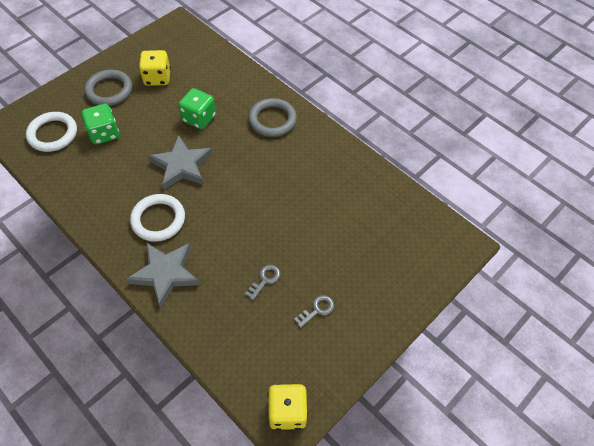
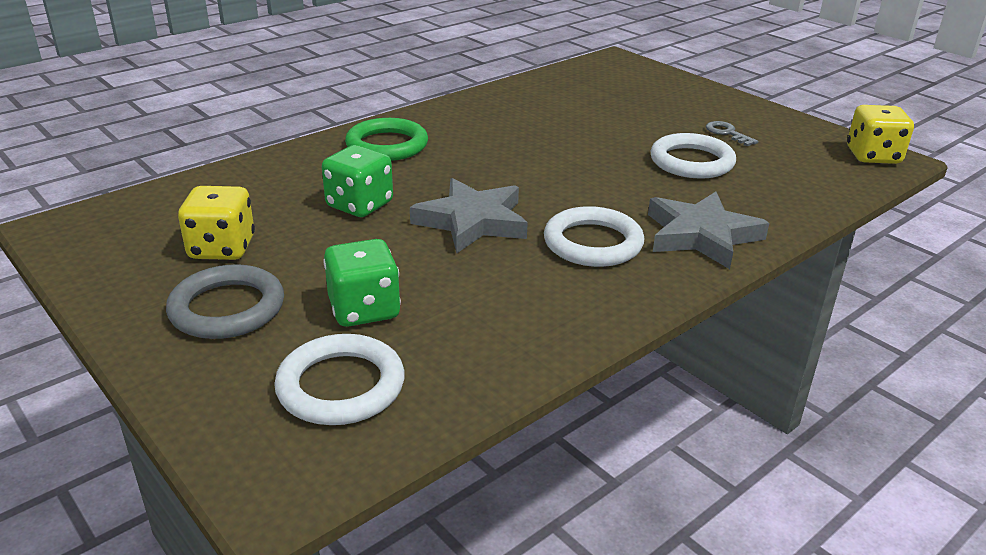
camera: 85 degrees left, 25 degrees down
(265, 280) = (691, 162): grey key -> white ring
(272, 120) = (387, 145): grey ring -> green ring

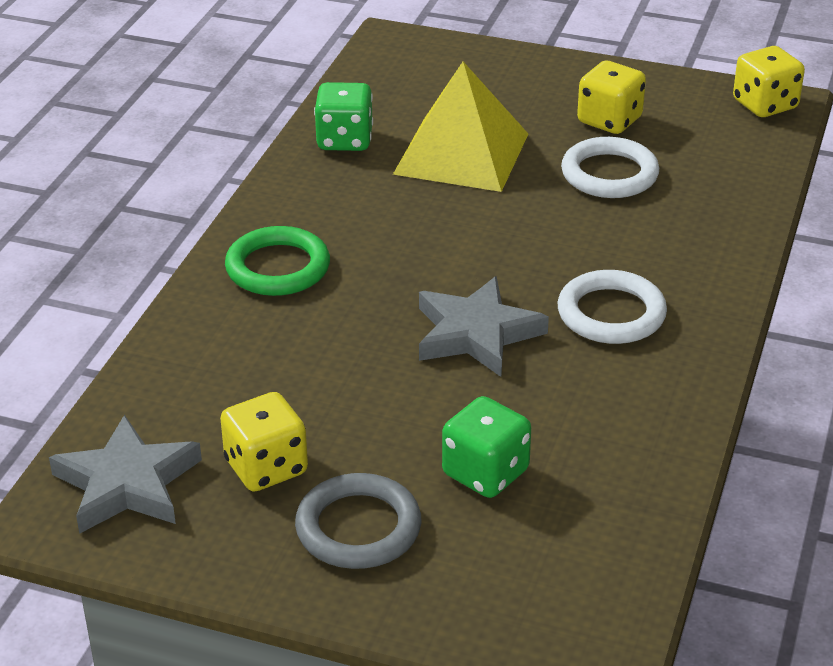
camera: 30 degrees left, 5 degrees up
(341, 386) = (551, 553): white ring -> none
(359, 205) = (342, 358): green dice -> green dice (344, 140)
(591, 122) = (462, 153): none -> yellow pyramid
(701, 235) = (696, 266): grey star -> grey star (127, 484)
(727, 133) = (609, 120): grey key -> yellow dice

